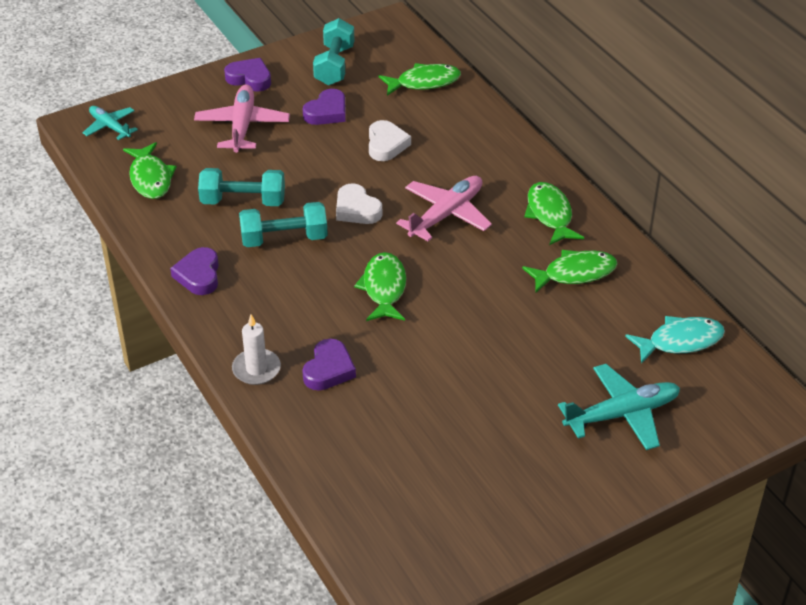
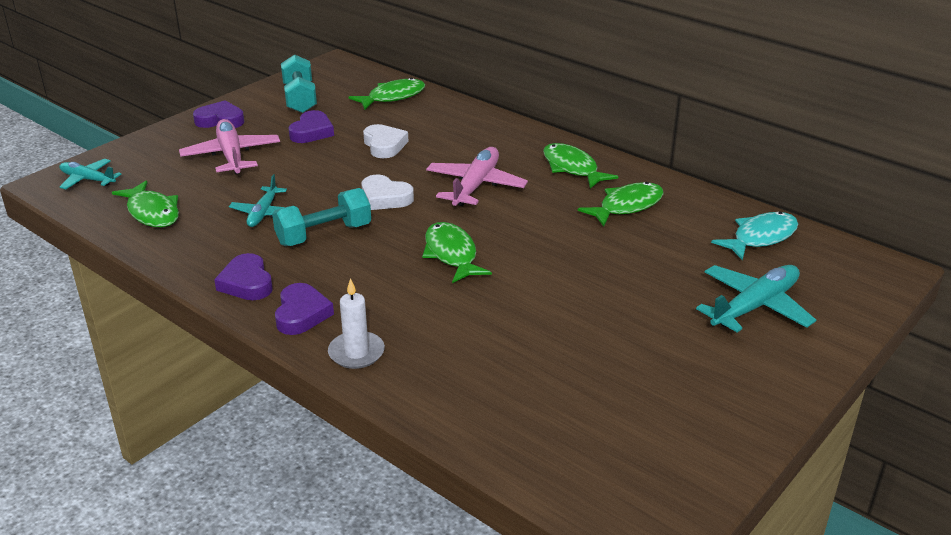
camera: 20 degrees left, 10 degrees down
(243, 201) = (263, 213): turquoise dumbbell -> turquoise plane
(329, 369) = (436, 335): purple heart -> purple heart (301, 314)

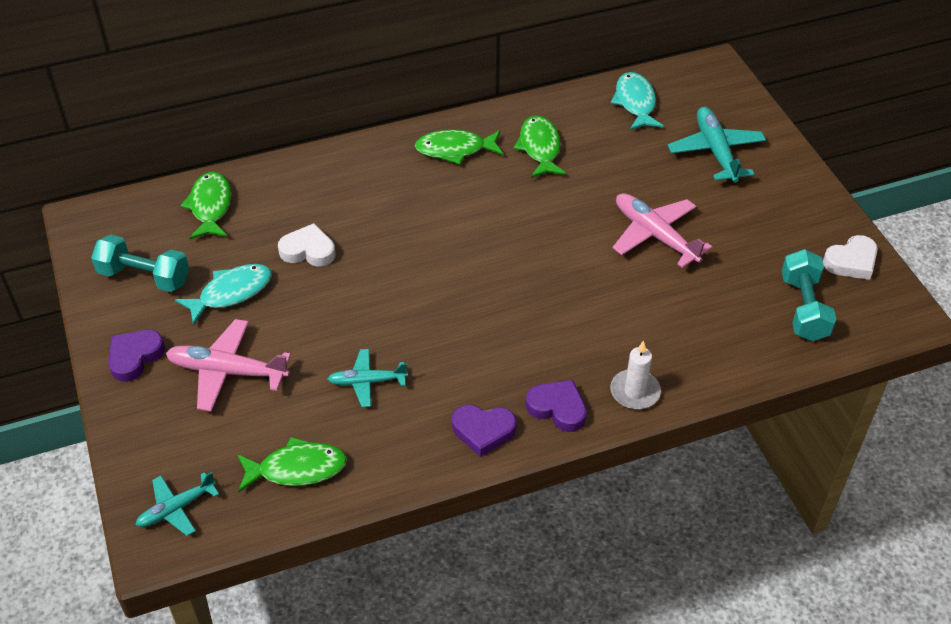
camera: 60 degrees left, 15 degrees up
(263, 213) = (367, 382): turquoise plane -> turquoise plane turned 135 degrees clockwise
(312, 132) = (231, 293): purple heart -> turquoise fish
(324, 234) = (440, 351): turquoise dumbbell -> turquoise dumbbell (804, 308)
(385, 198) = (408, 287): white heart -> white heart (851, 261)
(451, 254) = (534, 280): green fish -> none
(475, 186) = (436, 220): pink plane -> pink plane (655, 236)

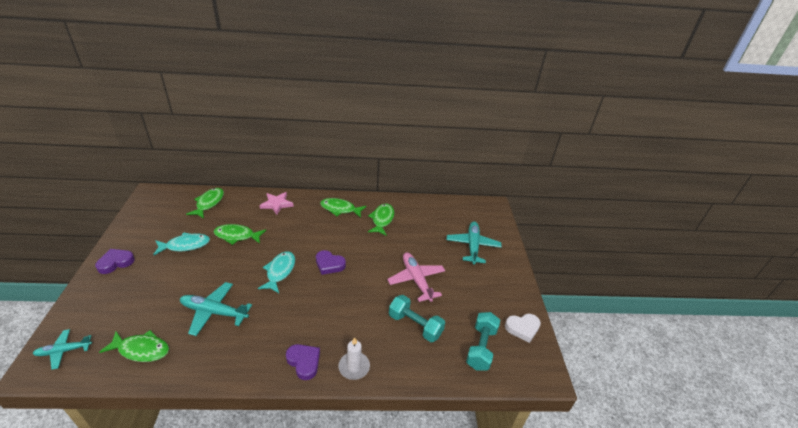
camera: 15 degrees right, 10 degrees down
(144, 276) = (153, 226): turquoise dumbbell -> turquoise dumbbell (415, 325)
(228, 372) = (151, 284): pink plane -> none
(308, 250) = (237, 236): white heart -> green fish
(335, 173) = (276, 204): none -> pink star
(367, 382) = (214, 312): turquoise plane -> turquoise plane, size x1.61
(483, 431) = (254, 362): purple heart -> purple heart (329, 264)
(635, 103) = (443, 211): turquoise fish -> turquoise fish (279, 271)

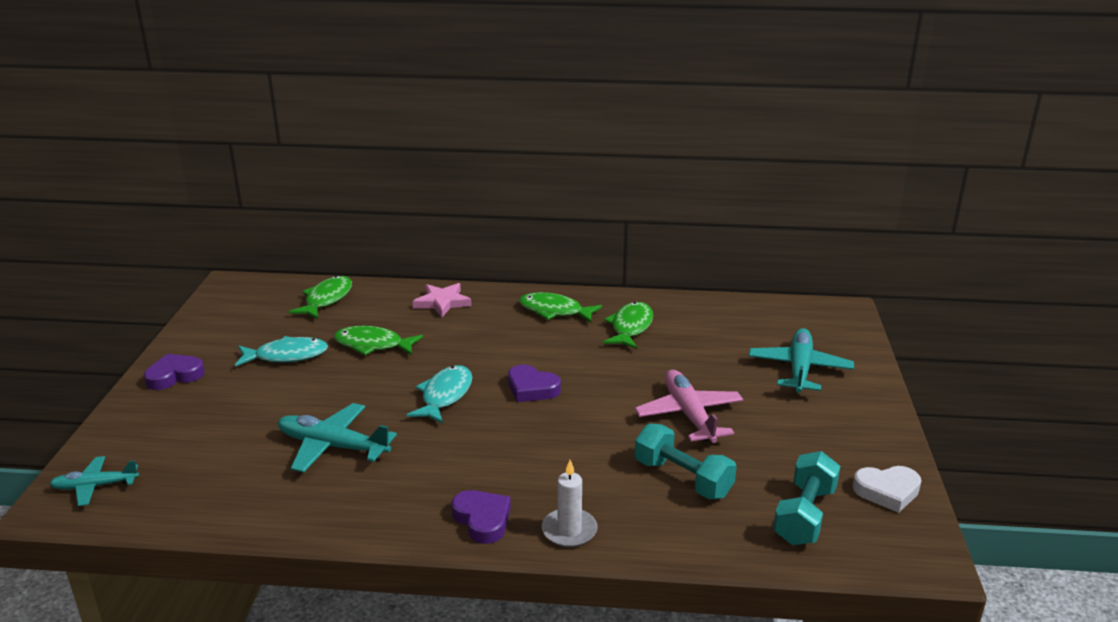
camera: 10 degrees right, 10 degrees down
(141, 349) = (215, 490): green fish -> none

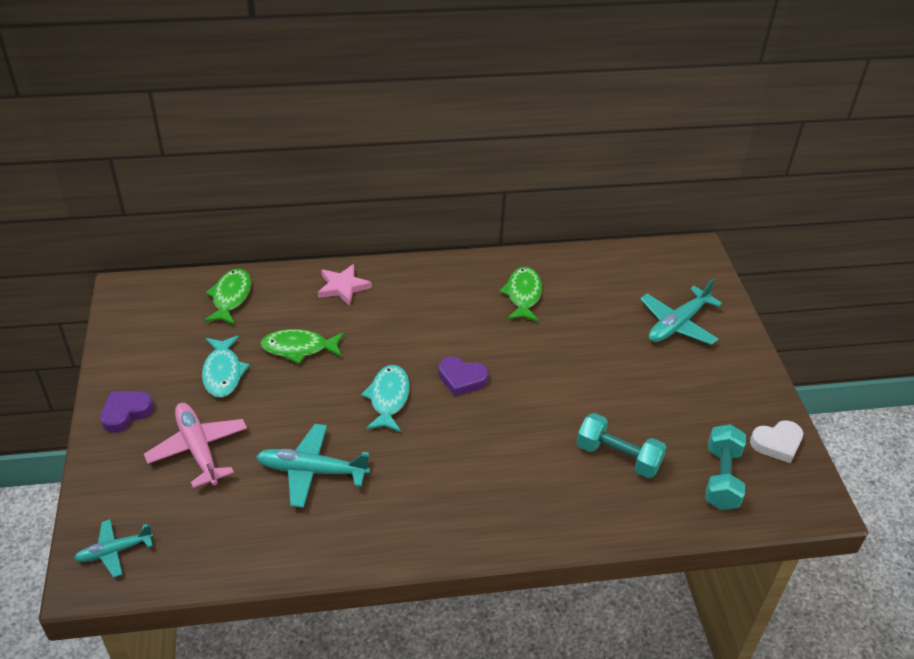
camera: 15 degrees left, 15 degrees up
(287, 356) = (223, 373): turquoise fish -> turquoise fish turned 105 degrees clockwise
(482, 520) = (471, 527): purple heart -> none
(554, 311) = (449, 284): green fish -> none
(569, 530) = (545, 525): white candle -> none
(689, 415) = (603, 388): pink plane -> pink plane (198, 449)
(799, 369) = (678, 324): turquoise plane -> turquoise plane turned 135 degrees counterclockwise

